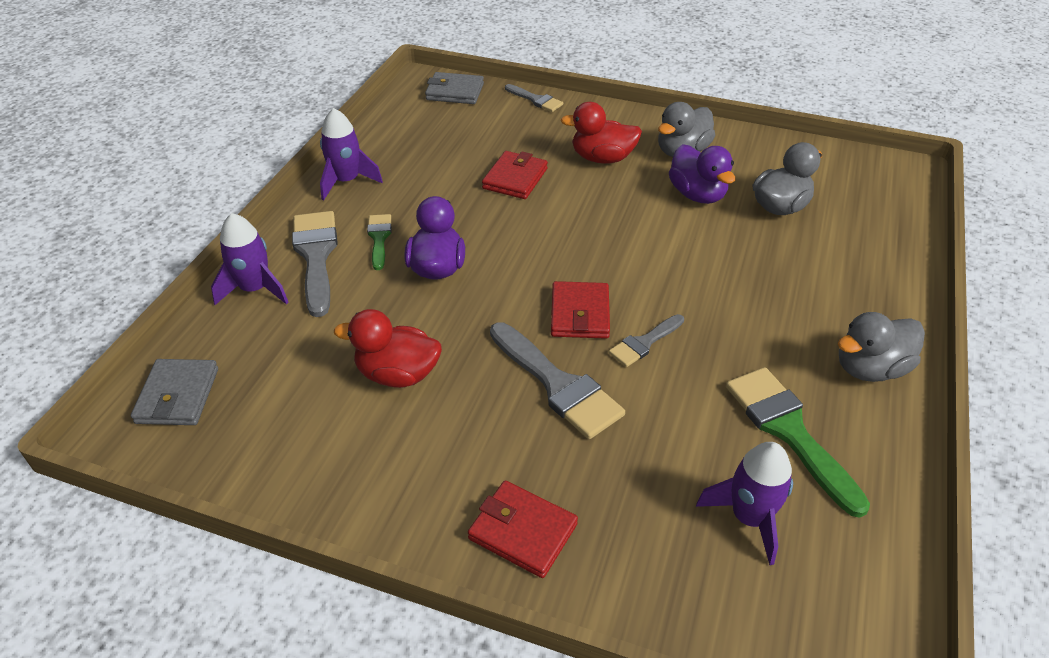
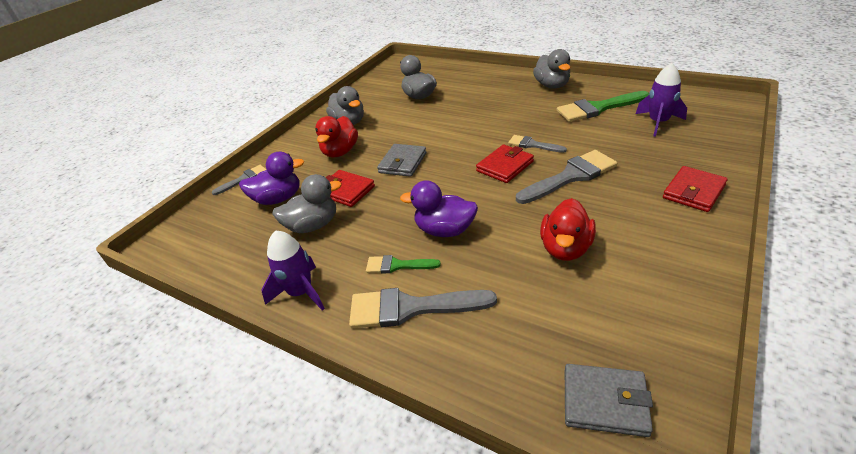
camera: 75 degrees left, 5 degrees down
(255, 289) = (451, 353): purple rocket -> none
(449, 167) = (313, 225): none -> grey duck
(455, 92) = (196, 223): grey wallet -> grey wallet (402, 163)
(580, 314) = (505, 166): red wallet -> red wallet turned 60 degrees counterclockwise
(644, 343) = (532, 145): grey brush -> grey brush turned 150 degrees clockwise
(697, 195) = (397, 120): purple duck -> purple duck (278, 199)

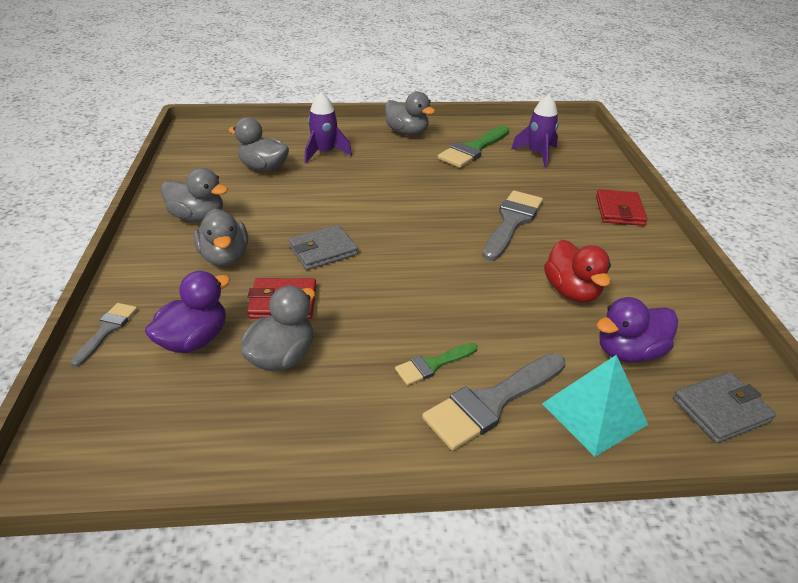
camera: 40 degrees left, 0 degrees up
(301, 292) = (350, 439): purple rocket -> purple rocket (325, 153)
(340, 152) = (225, 257): red duck -> grey duck
(402, 163) = (323, 250): grey wallet -> grey wallet turned 75 degrees clockwise
(445, 230) = (445, 310): purple duck -> purple duck (628, 351)
(481, 351) = (594, 413): none -> turquoise pyramid
(505, 166) = (441, 227): red wallet -> none
(532, 145) = (447, 198): grey brush -> none

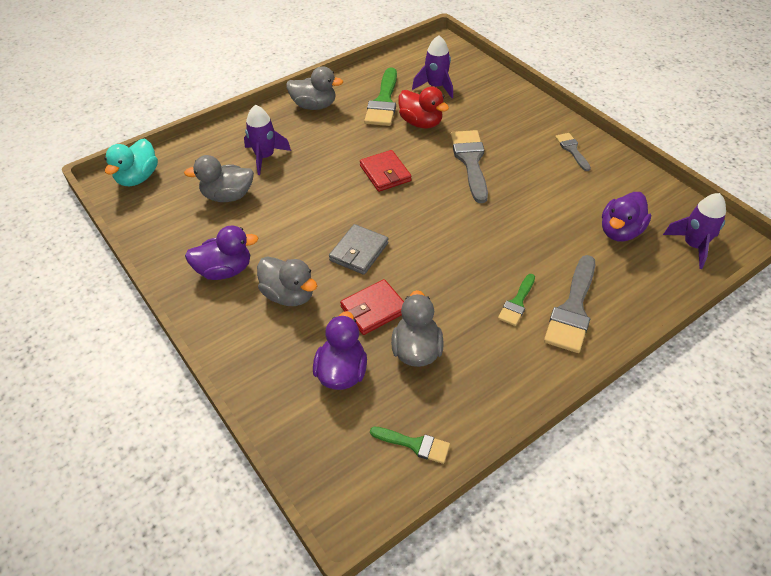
camera: 30 degrees left, 10 degrees up
(107, 330) = (266, 401): grey brush -> grey brush (572, 150)
(182, 443) = (415, 444): none -> green brush
(198, 217) = (225, 270): grey duck -> purple duck
(214, 133) = (138, 178): none -> turquoise duck
(571, 291) = (554, 202): red duck -> red duck (421, 123)
(594, 413) = (632, 285): turquoise pyramid -> none
(619, 211) = (533, 118): red wallet -> red wallet (385, 173)
(720, 410) = (693, 246): grey wallet -> purple rocket

